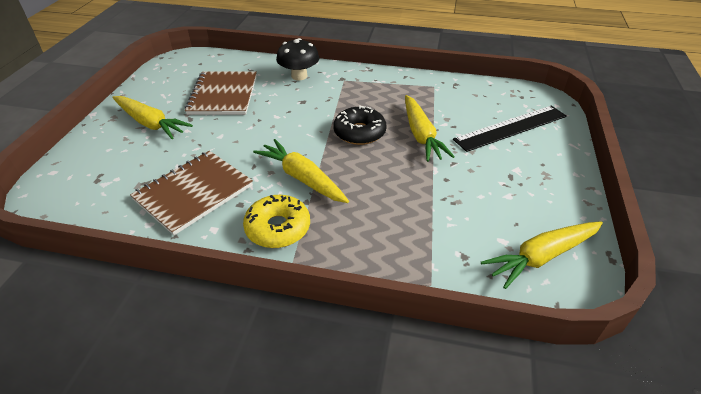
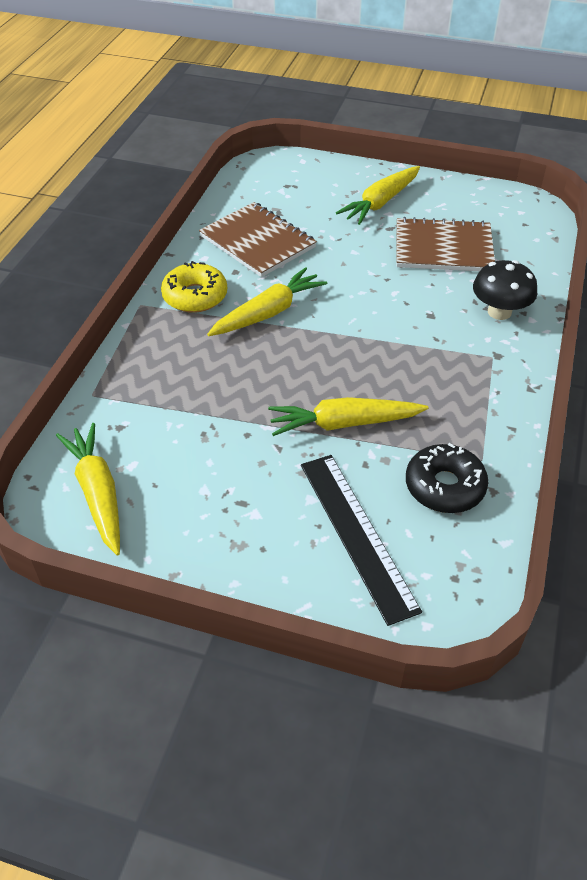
camera: 95 degrees right, 5 degrees up
(359, 132) = (353, 363): black donut -> black donut (444, 486)

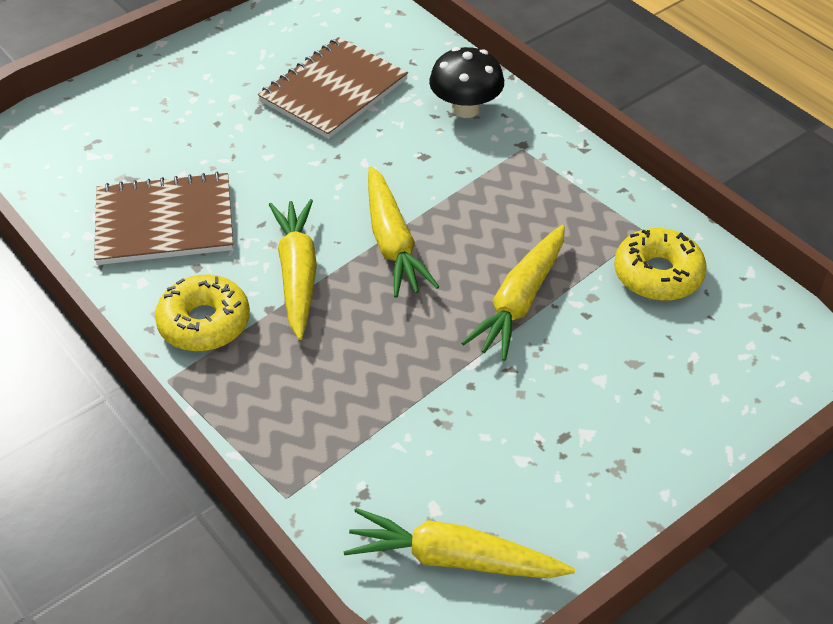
camera: 55 degrees left, 0 degrees up
(357, 534) = (670, 367): black ruler -> none
(380, 203) = (208, 93): yellow carrot -> yellow carrot (392, 243)
(444, 486) = (658, 274): black donut -> yellow donut

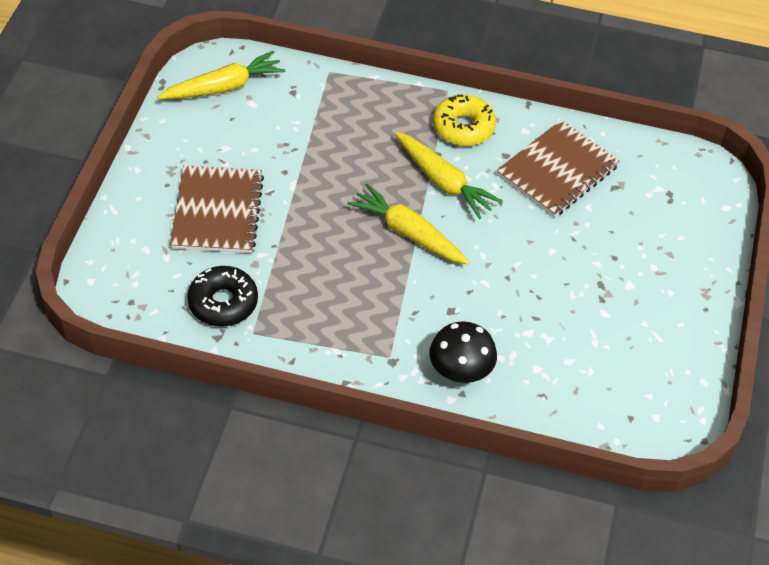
camera: 140 degrees right, 5 degrees up
(334, 91) = (568, 331): brown notebook -> brown notebook (217, 211)
(519, 301) = (297, 236): yellow carrot -> none
(658, 274) = (223, 303): yellow donut -> black donut

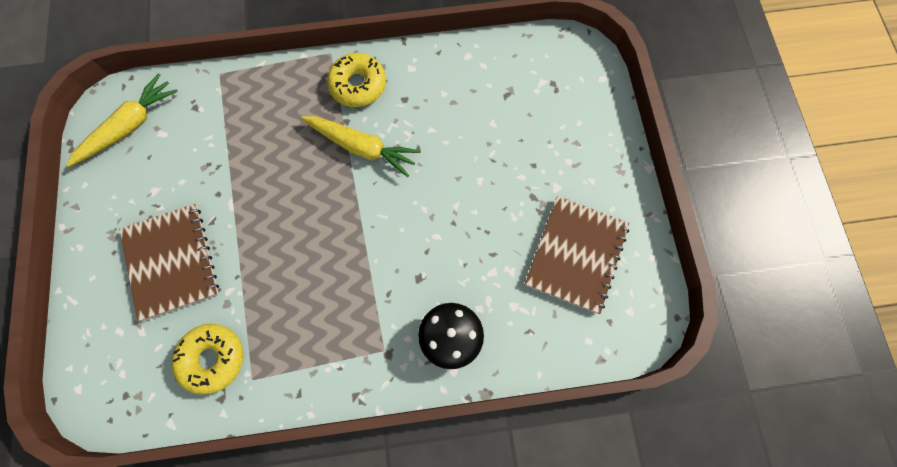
camera: 20 degrees left, 20 degrees up
(223, 303) = (212, 359): black donut -> yellow donut
(408, 233) = (351, 213): yellow carrot -> none
(557, 170) = (453, 97): brown notebook -> brown notebook (576, 255)

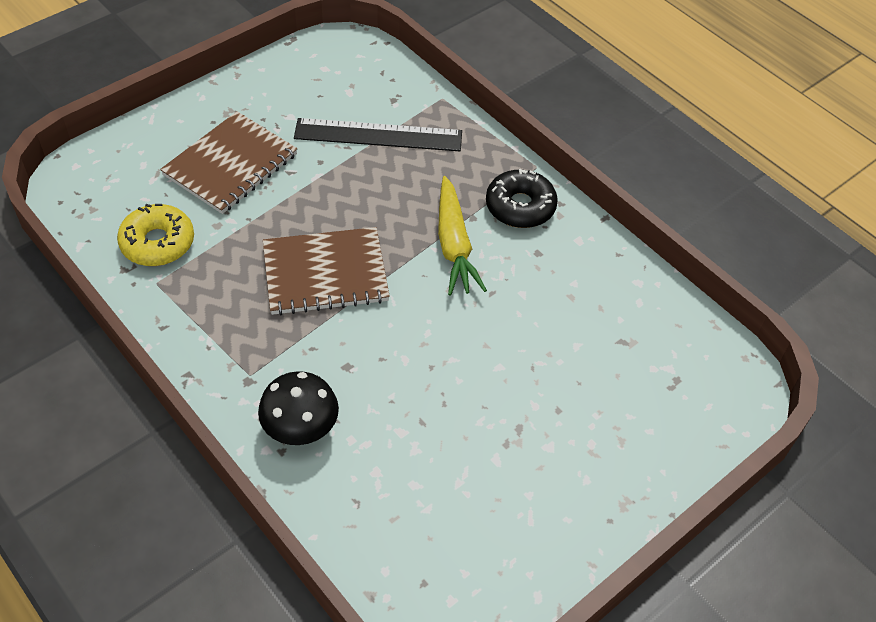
camera: 55 degrees right, 20 degrees down
(129, 126) = (339, 67): yellow carrot -> none
(222, 138) = (378, 135): none -> black ruler
(358, 85) = (520, 206): yellow donut -> black donut
(576, 255) = (480, 506): brown notebook -> brown notebook (325, 273)

